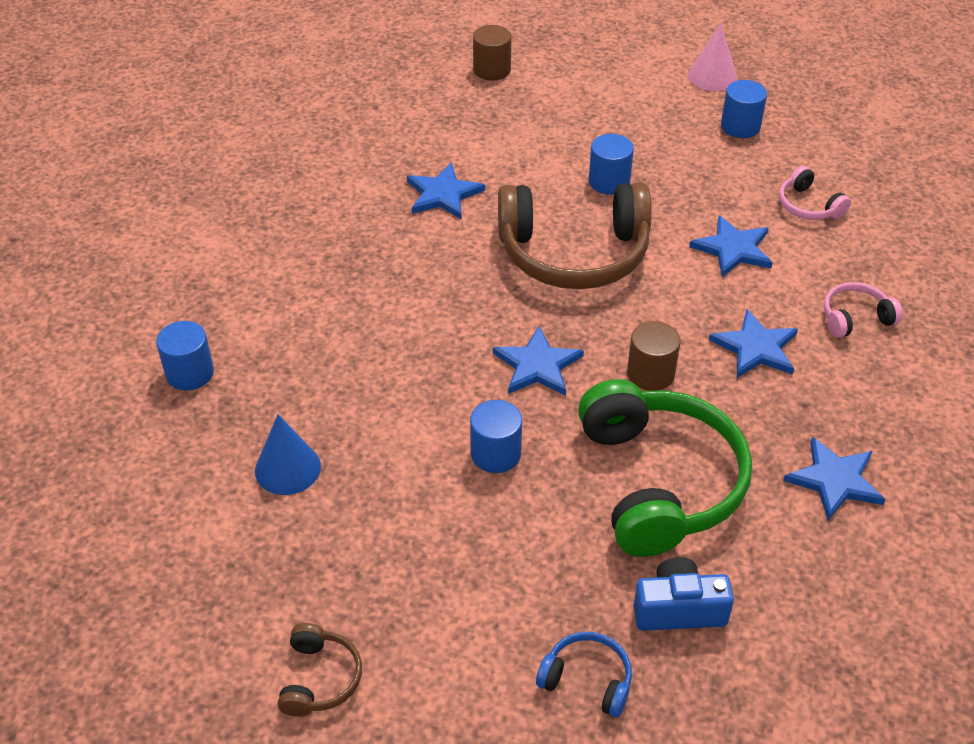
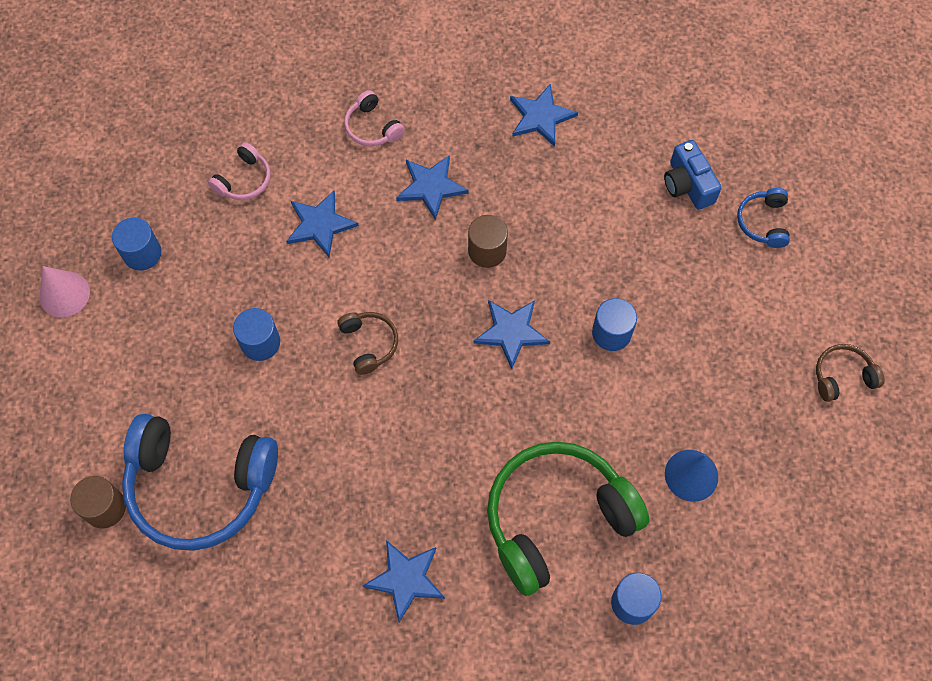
camera: 110 degrees left, 20 degrees up
(443, 194) = (325, 481): blue star -> blue star (405, 579)
(481, 121) = (200, 486): none -> blue headphones
(574, 253) = (369, 344): brown headphones -> brown headphones, size x0.44
(660, 482) = (589, 220): green headphones -> green headphones (556, 518)

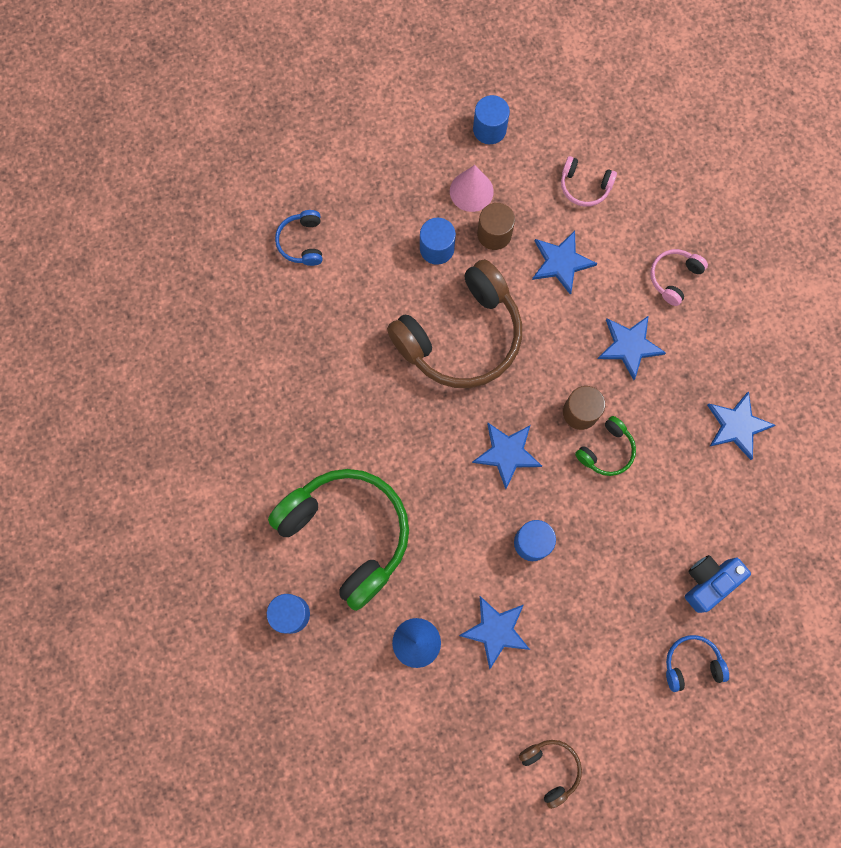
camera: 75 degrees right, 10 degrees up
(64, 294) = (435, 84): pink cone -> pink cone (471, 191)
(105, 508) = (267, 178): brown cylinder -> brown cylinder (494, 234)
(200, 486) = (302, 242): blue headphones -> blue headphones, size x0.44
(369, 344) = (461, 336): brown headphones -> brown headphones, size x2.25
(405, 579) = (266, 423): blue star -> blue star (496, 630)
(534, 238) = (606, 451): none -> green headphones

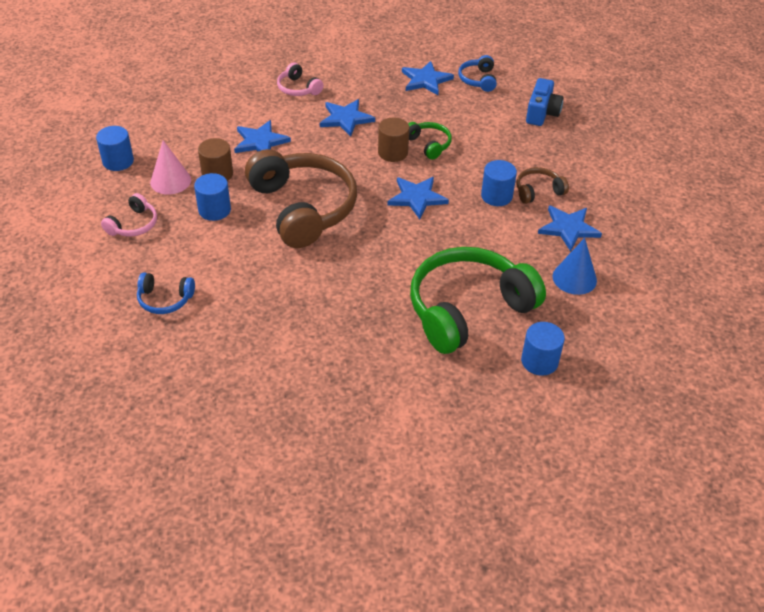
camera: 80 degrees left, 30 degrees down
(551, 768) = (682, 215): brown headphones -> brown headphones (538, 191)
(584, 186) = (199, 119): pink headphones -> pink headphones (133, 225)
(691, 663) = (603, 131): blue headphones -> blue headphones (478, 80)
(709, 582) = (542, 113): blue camera -> blue camera turned 135 degrees counterclockwise

